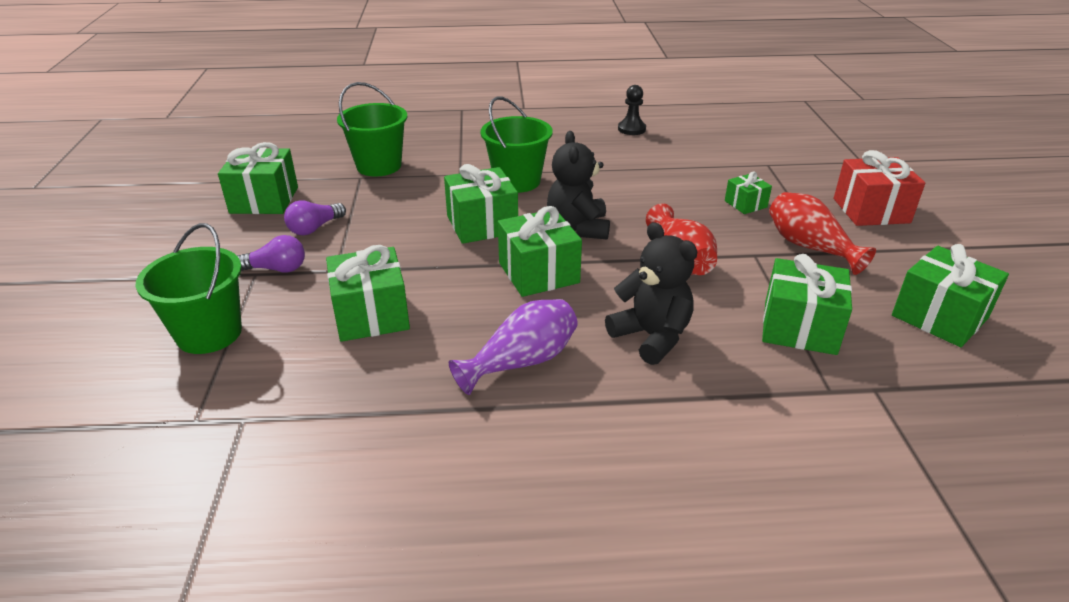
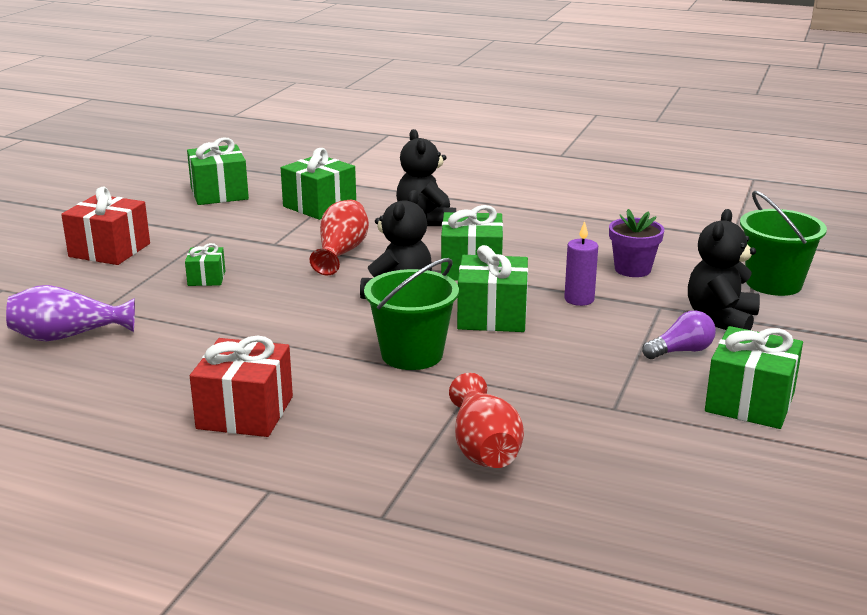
camera: 155 degrees left, 10 degrees down
(277, 269) = (721, 319): purple light bulb -> black teddy bear
(371, 315) = (632, 269): green gift -> purple flower pot
(379, 166) = (582, 421): green bucket -> none
(415, 260) = (579, 299): none -> purple candle
(521, 362) = (530, 226): purple vase -> purple vase (68, 336)
(578, 131) = (245, 412): none -> red gift
(631, 129) = (168, 397): black pawn -> none
(809, 247) = (221, 239): red vase -> red vase (484, 448)

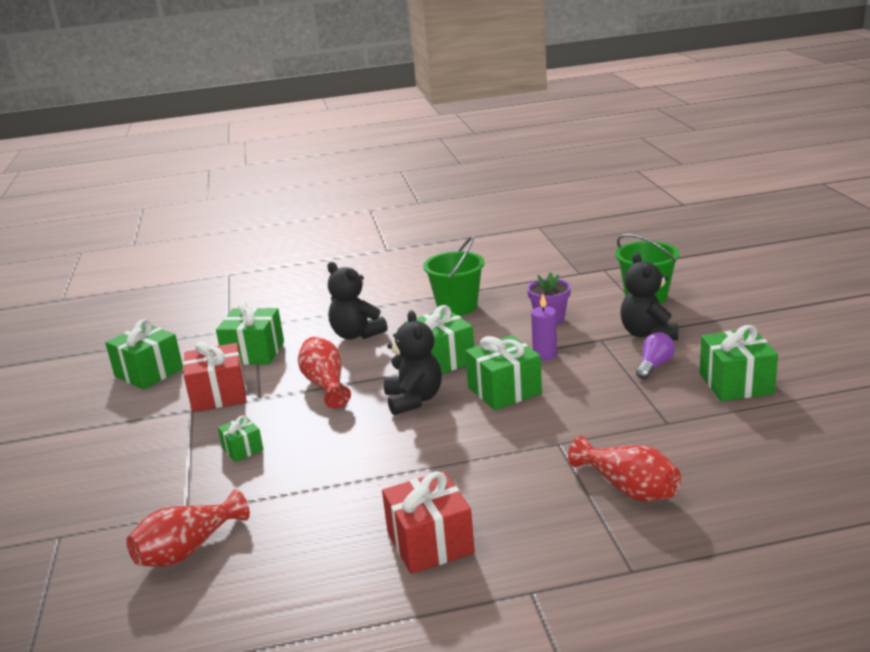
camera: 30 degrees left, 0 degrees up
(68, 336) = (188, 550): purple vase -> red vase
(109, 250) = (116, 459): red gift -> red gift (219, 395)
(412, 354) = (489, 442): green bucket -> green bucket (457, 307)

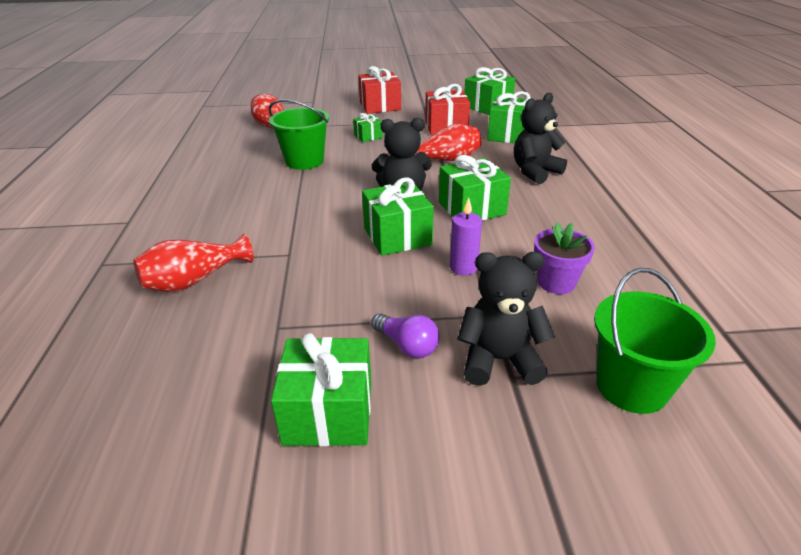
camera: 95 degrees right, 10 degrees up
(430, 543) = (212, 191): red gift -> red gift (380, 106)
(457, 307) = (597, 224): green bucket -> green bucket (304, 161)

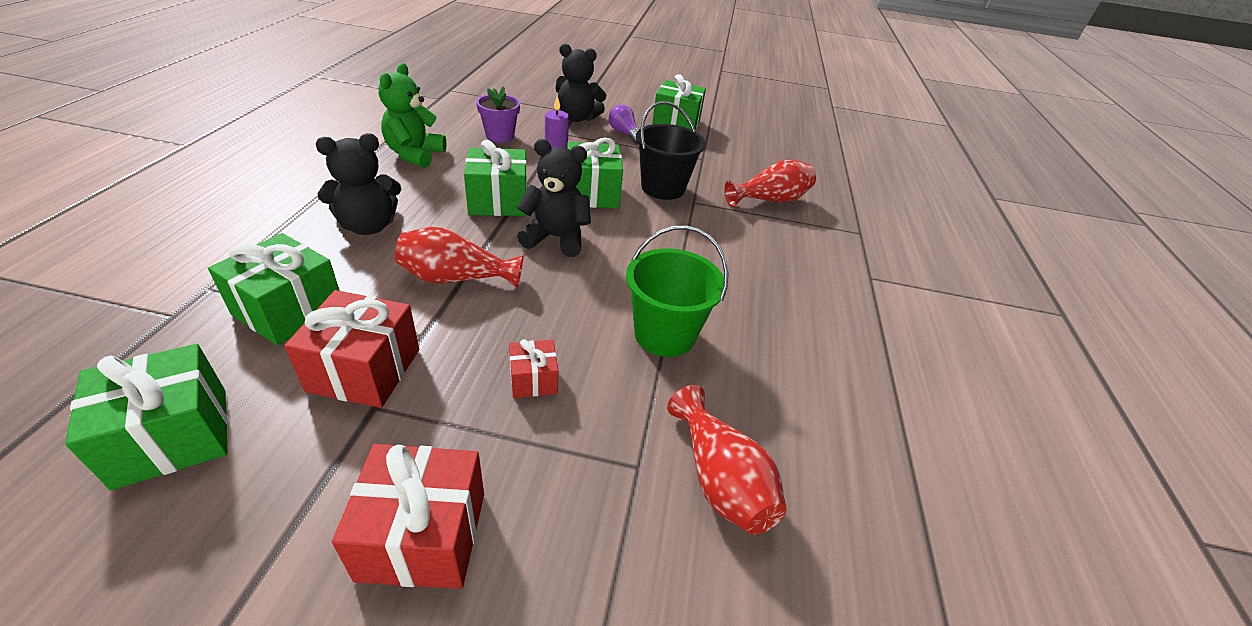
camera: 170 degrees left, 5 degrees up
(326, 262) = (663, 188): none -> black bucket
(368, 136) = (533, 379): green gift -> red gift
(597, 231) = (415, 155): none -> green teddy bear
(631, 386) = (521, 97): green bucket -> none

